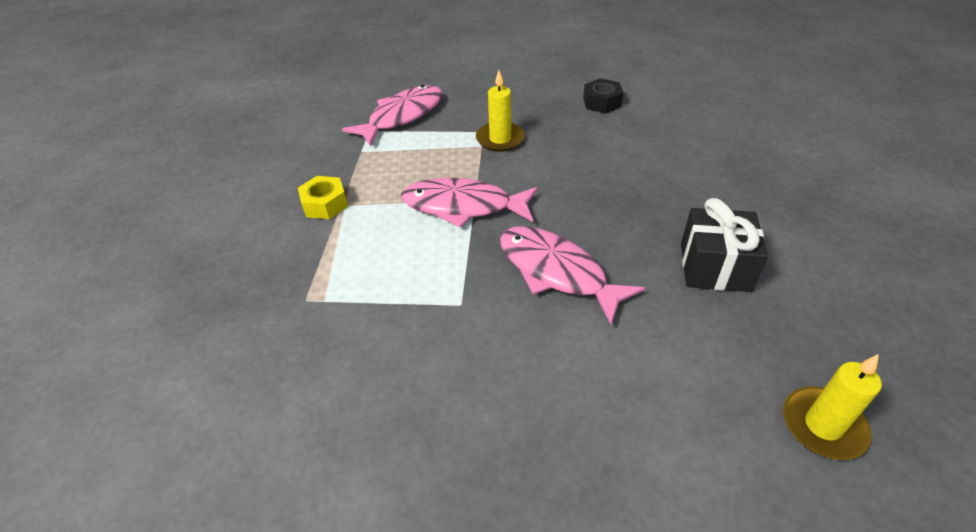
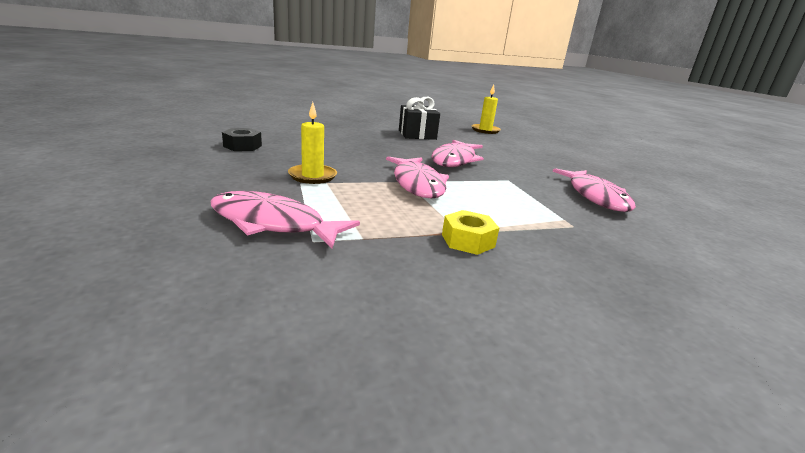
camera: 115 degrees left, 20 degrees down
(366, 390) = (595, 196): none -> pink fish

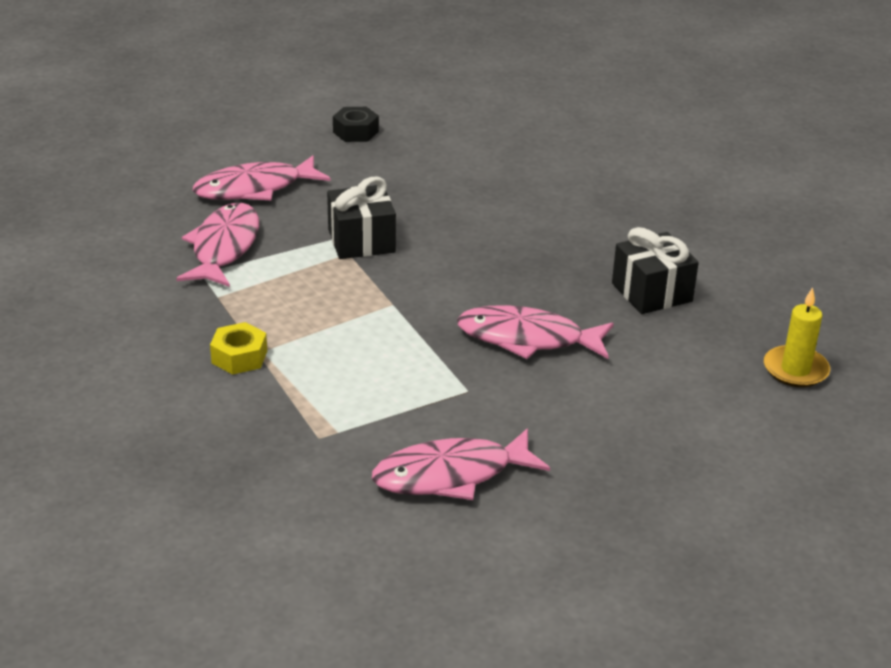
camera: 80 degrees right, 10 degrees up
(242, 146) = (433, 175): black nut -> black nut (355, 132)
(312, 176) = (361, 241): yellow candle -> black gift
(417, 184) = (388, 314): pink fish -> pink fish (255, 188)

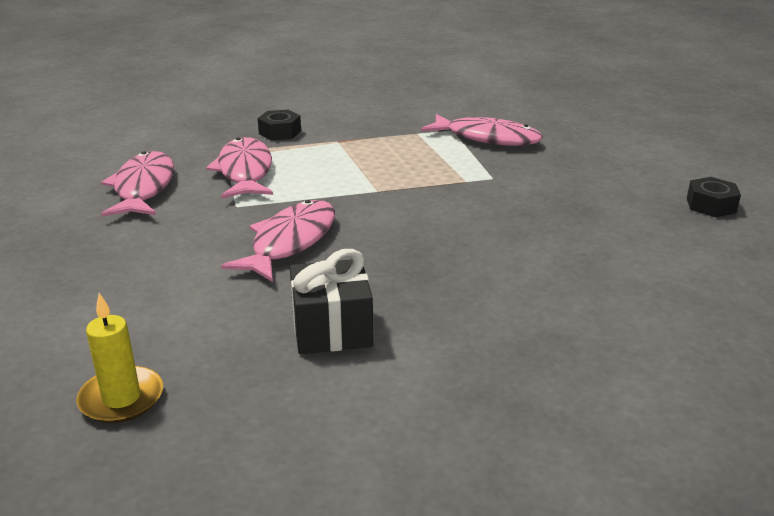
camera: 105 degrees right, 5 degrees down
(239, 357) = (335, 135): yellow nut -> none
(240, 405) = (280, 132): none -> black nut
(255, 188) = (585, 154): pink fish -> pink fish (245, 172)
(361, 241) = (485, 188): black gift -> none

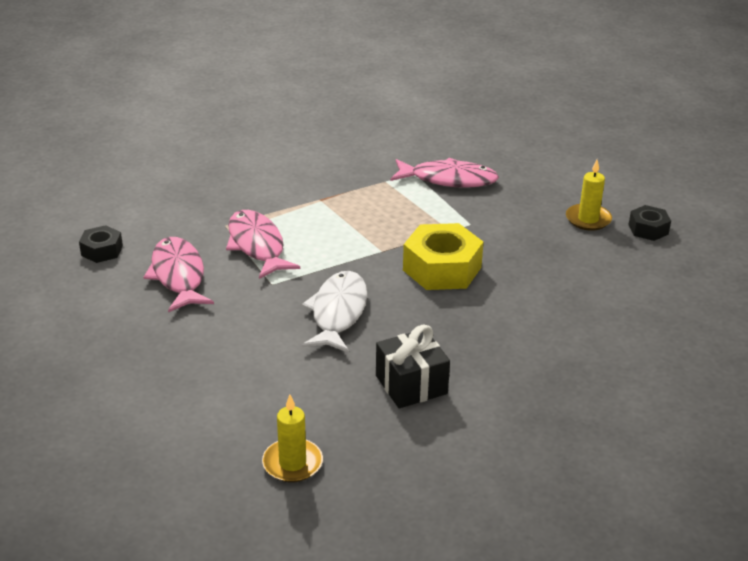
camera: 15 degrees left, 5 degrees up
(280, 132) = (262, 196): black nut -> black nut (102, 250)
(290, 242) = (338, 313): pink fish -> white fish
(437, 215) = (442, 269): none -> yellow nut
(637, 188) = (588, 219): none -> yellow candle

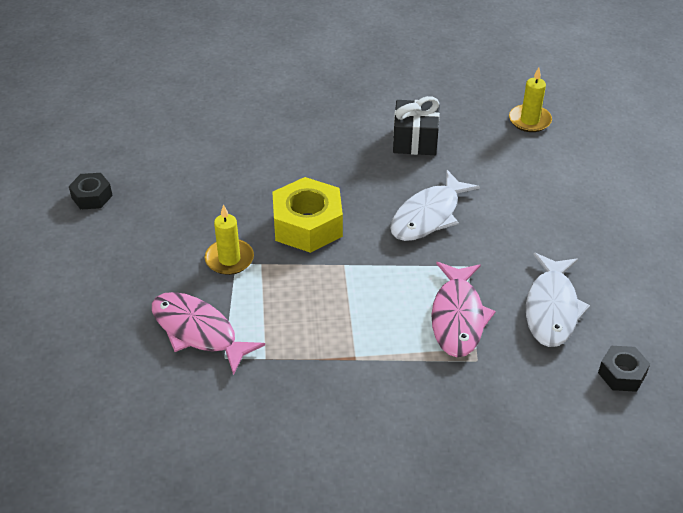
camera: 150 degrees left, 10 degrees up
(178, 276) = (552, 308): pink fish -> white fish
(588, 219) = (127, 226): yellow candle -> yellow candle (229, 259)

